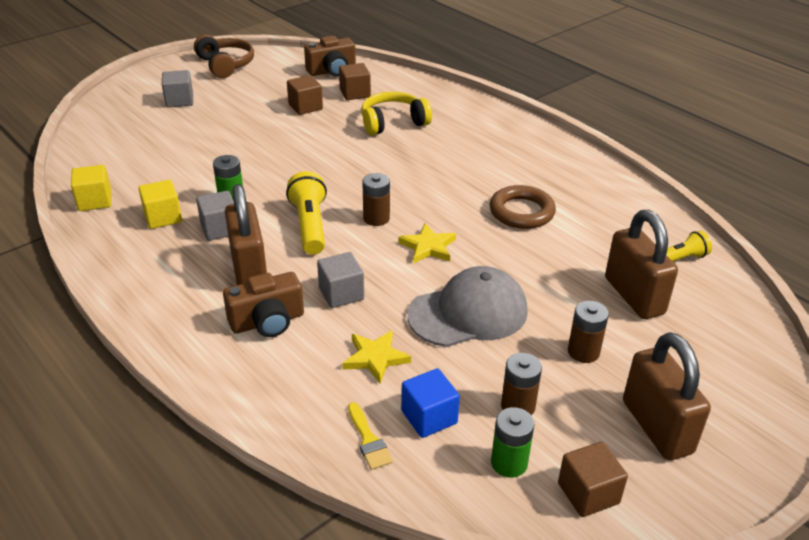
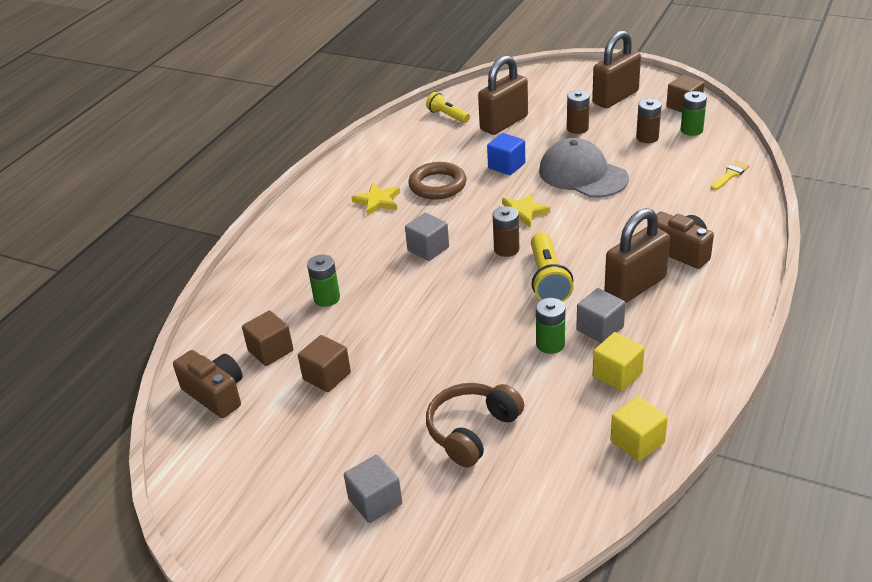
camera: 110 degrees left, 0 degrees up
(225, 65) = (241, 512): brown headphones -> brown headphones (472, 431)
(310, 225) = (548, 280): yellow flashlight -> yellow flashlight turned 60 degrees counterclockwise
(341, 294) = (617, 231): grey cube -> grey cube (428, 249)
(375, 358) = (664, 195): yellow star -> yellow star (378, 201)
(393, 123) = (327, 298): yellow headphones -> green battery
(429, 417) = (689, 161): blue cube -> blue cube (506, 166)

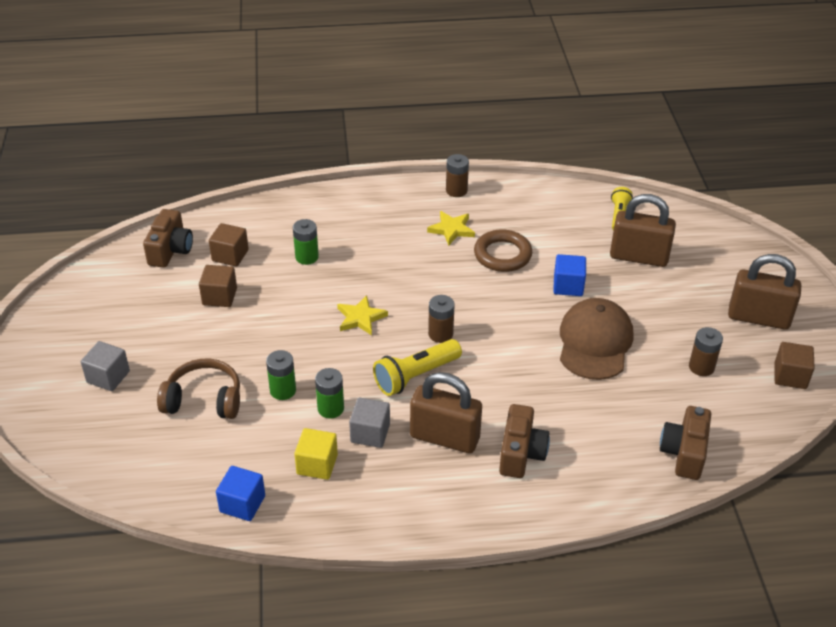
camera: 55 degrees right, 5 degrees up
(428, 249) = (407, 286): grey cube -> none
(523, 212) = (502, 324): yellow star -> yellow star (360, 318)
(577, 128) = (674, 310): brown battery -> brown battery (456, 190)
(582, 175) = (595, 342): grey cap -> brown cap
(637, 442) = (242, 504): yellow cube -> blue cube
(691, 130) = (746, 397): green battery -> green battery (283, 390)
(730, 175) = (684, 453): yellow brush -> brown camera

